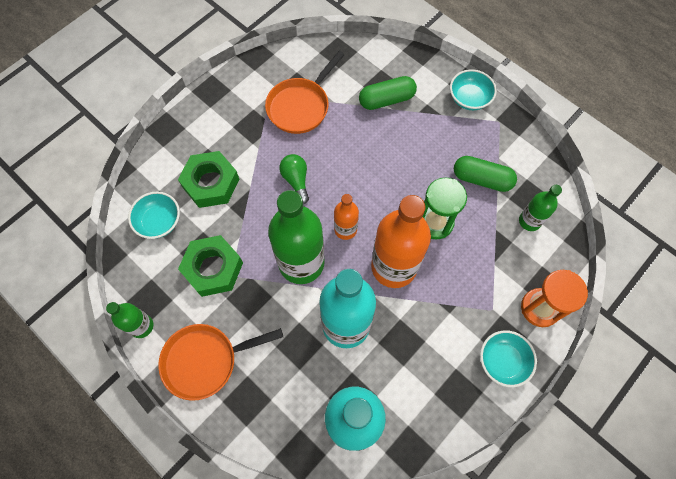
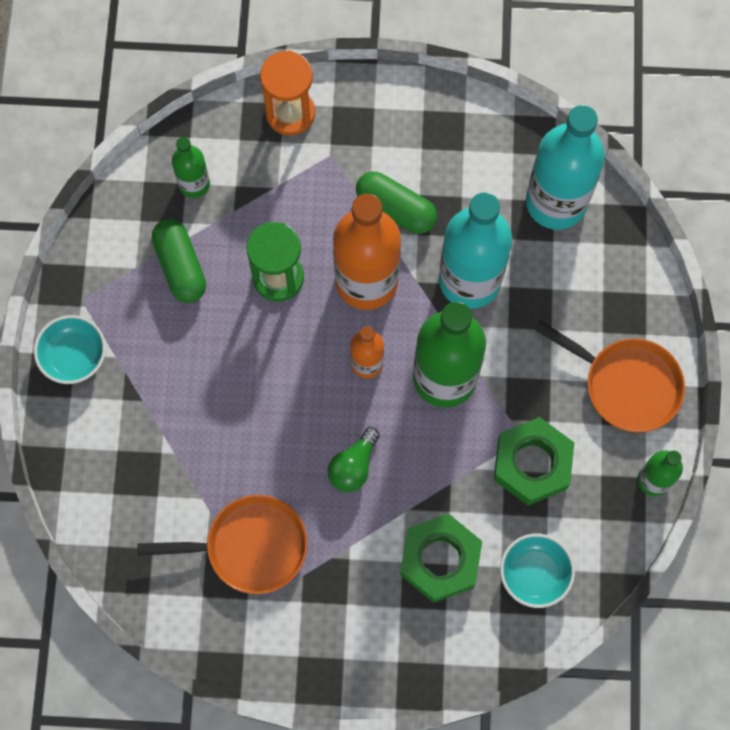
camera: 130 degrees left, 5 degrees up
(386, 100) = (155, 451): green capsule -> green capsule (395, 209)
(502, 361) = (377, 112): turquoise bowl -> none

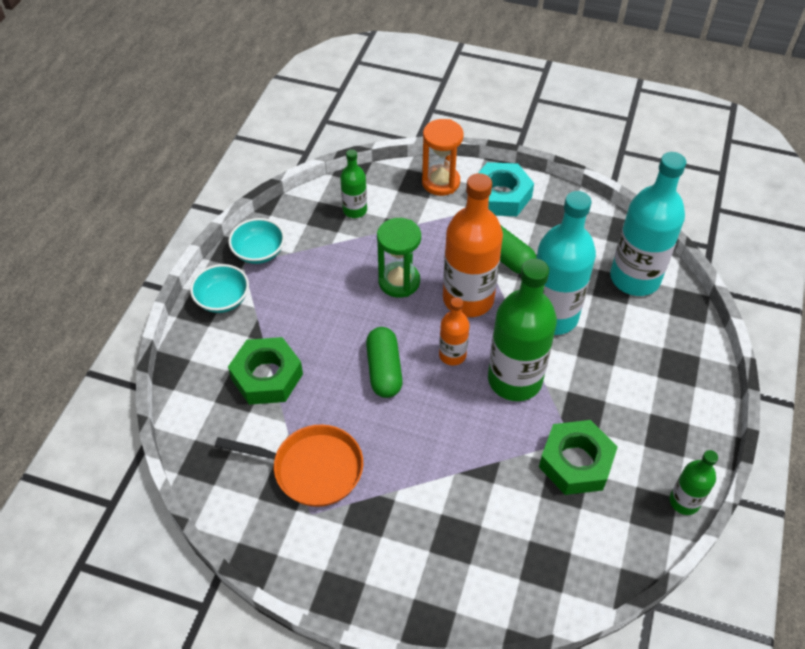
camera: 15 degrees right, 20 degrees down
(180, 266) = (326, 259): green capsule -> green capsule (384, 370)
(353, 466) = (419, 427): green light bulb -> none
(371, 116) = (501, 196): none -> turquoise nut
(440, 560) = (475, 520): green nut -> green nut (267, 376)
(534, 574) = (559, 554): turquoise bowl -> turquoise bowl (259, 252)
(626, 384) = (671, 420): orange pan -> none

